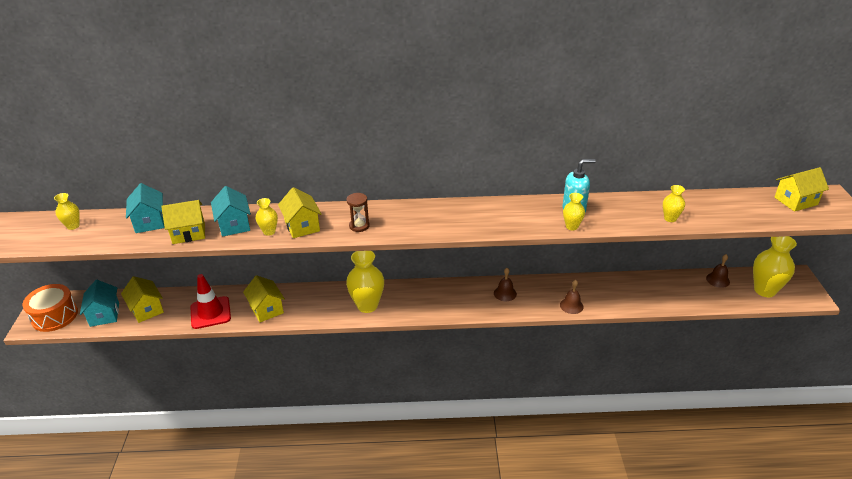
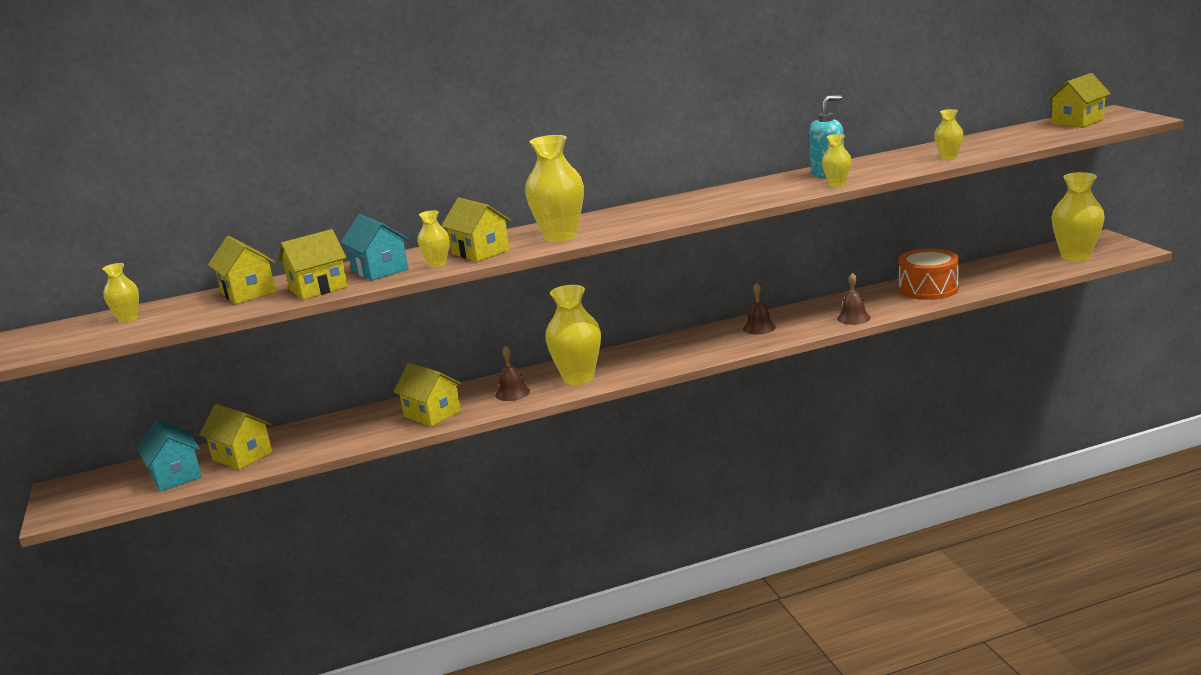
camera: 15 degrees left, 15 degrees down
(55, 316) = (91, 496): orange drum -> orange drum (928, 289)
(150, 222) = (248, 293): turquoise house -> yellow house
(210, 313) = (348, 436): red traffic cone -> none
(359, 226) = (560, 236): brown hourglass -> yellow vase
(718, 280) = (1014, 261): brown bell -> brown bell (512, 393)

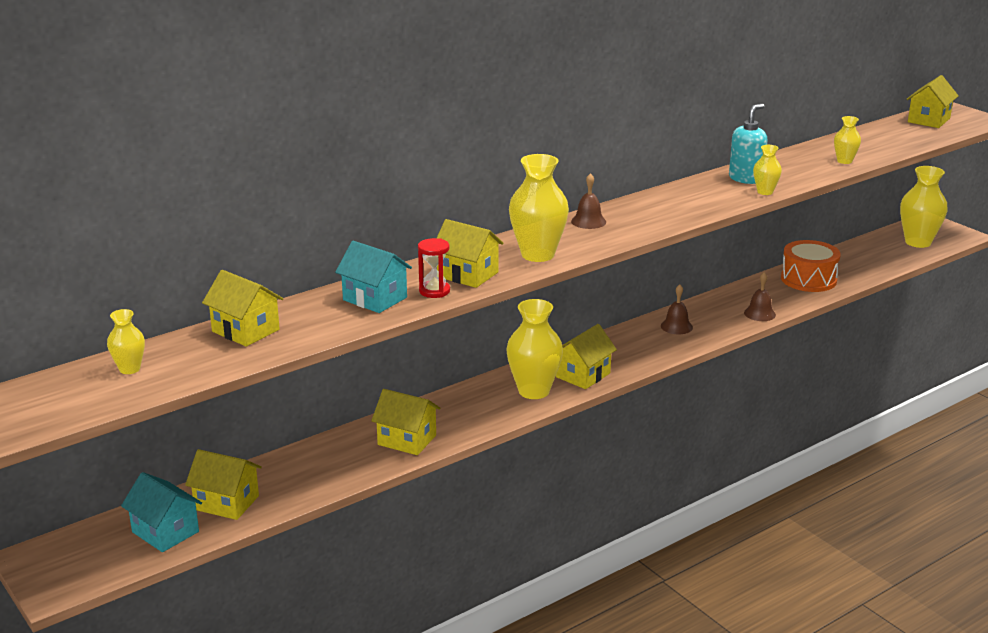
camera: 20 degrees left, 5 degrees up
(318, 288) = (326, 324): yellow house -> yellow house (583, 375)
(437, 264) = (434, 291): yellow vase -> red hourglass
(512, 393) = (476, 411): brown bell -> brown bell (588, 221)

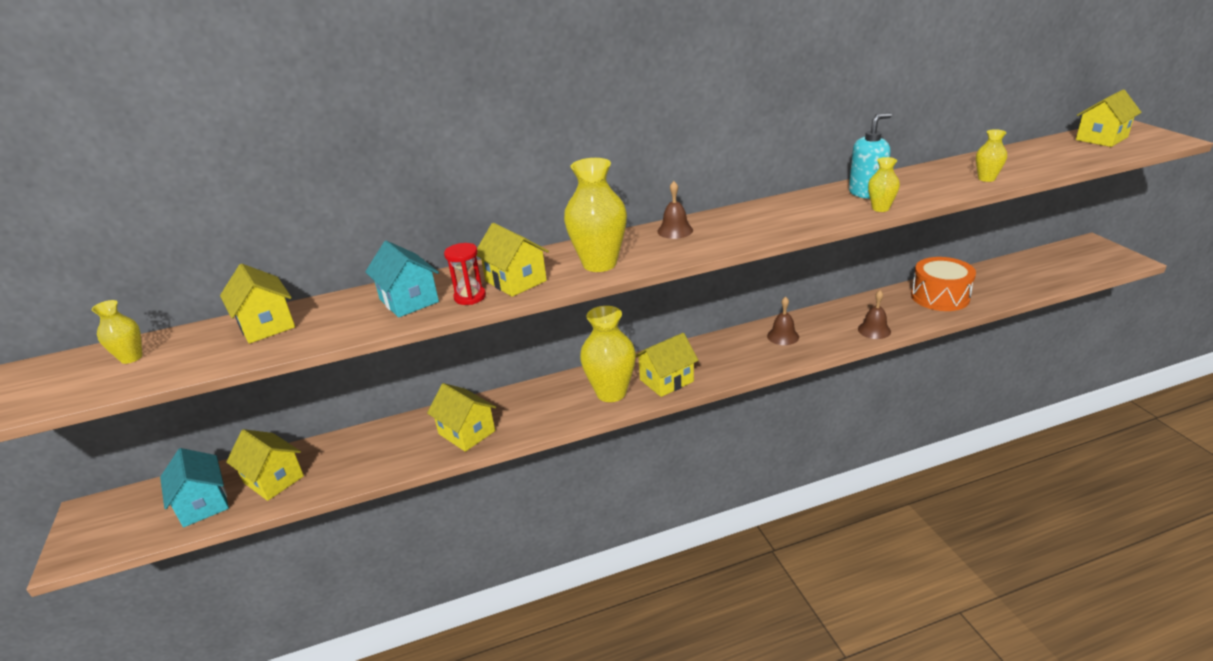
camera: 20 degrees right, 5 degrees up
(918, 242) = (1073, 265): yellow vase -> none

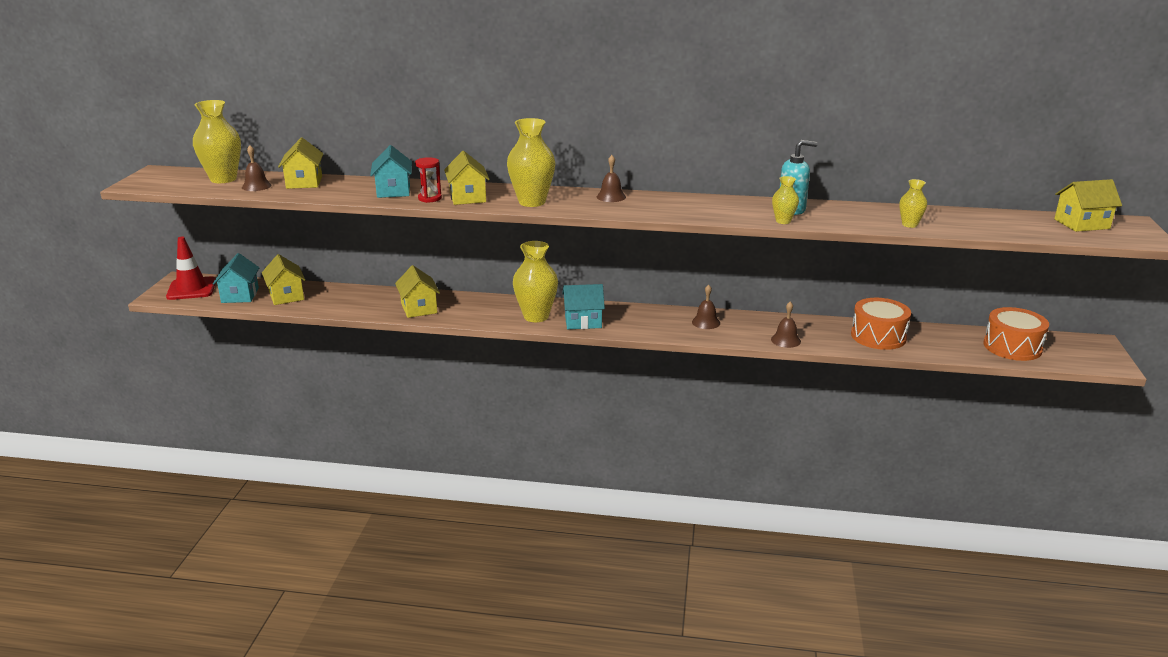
camera: 25 degrees right, 5 degrees down
(118, 521) = (191, 289): none -> red traffic cone
(131, 358) = (223, 179): yellow vase -> yellow vase, size x1.92
(198, 353) = (256, 186): none -> brown bell
(666, 380) = (583, 321): yellow house -> turquoise house
(1045, 269) = (1012, 347): none -> orange drum

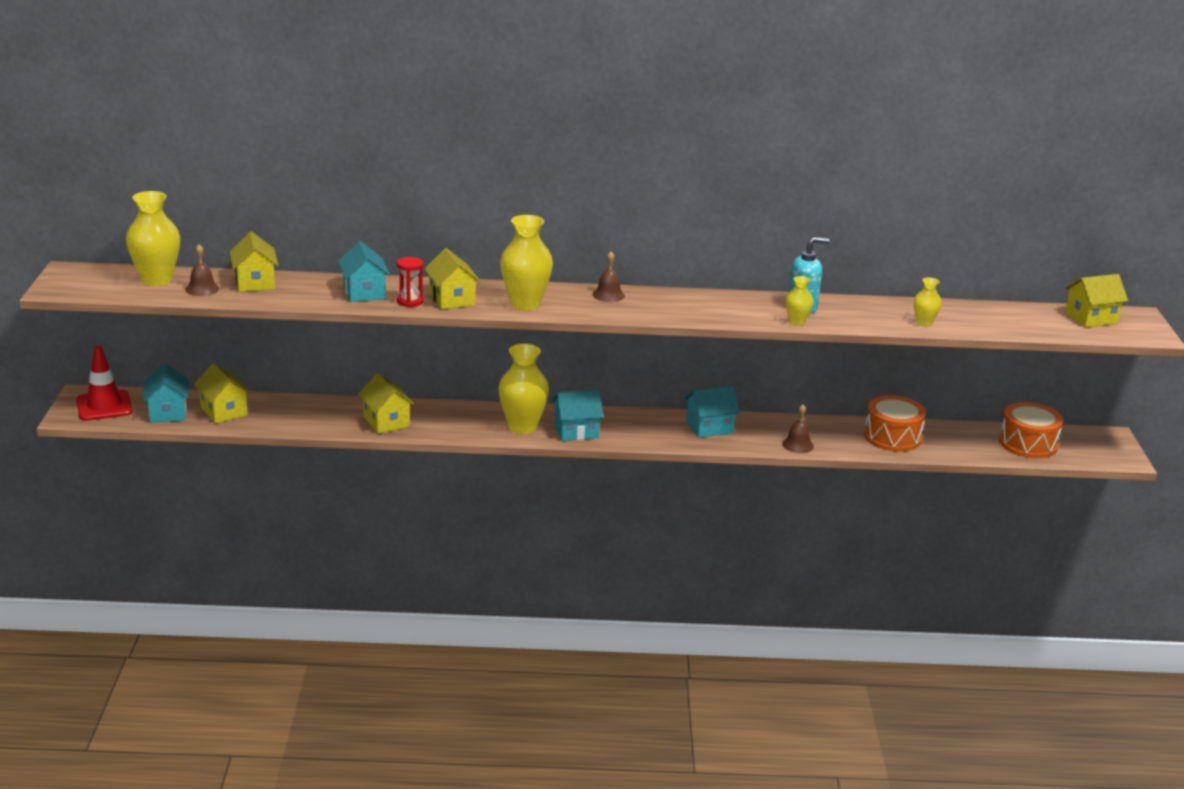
camera: 10 degrees left, 0 degrees up
(706, 322) = (709, 427): brown bell -> turquoise house

